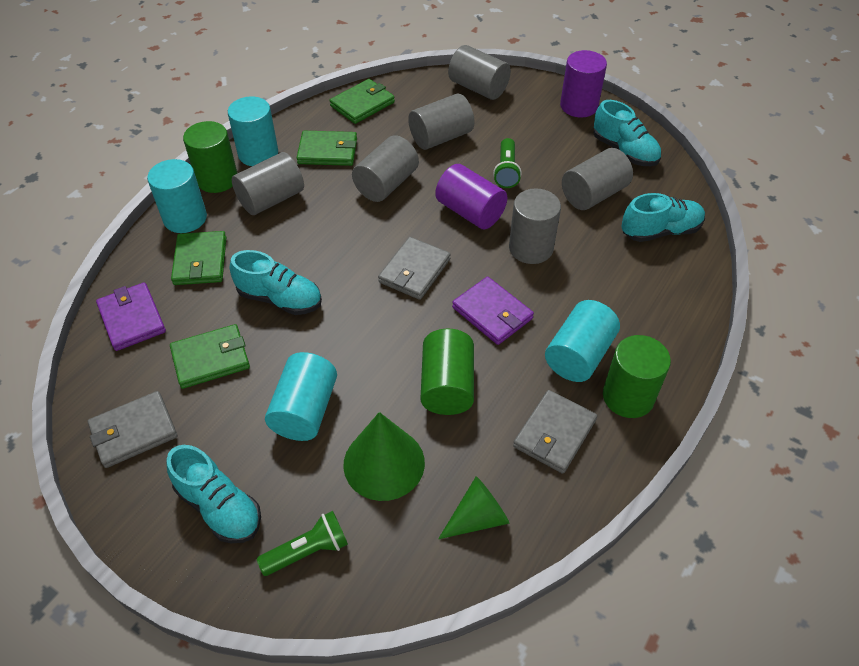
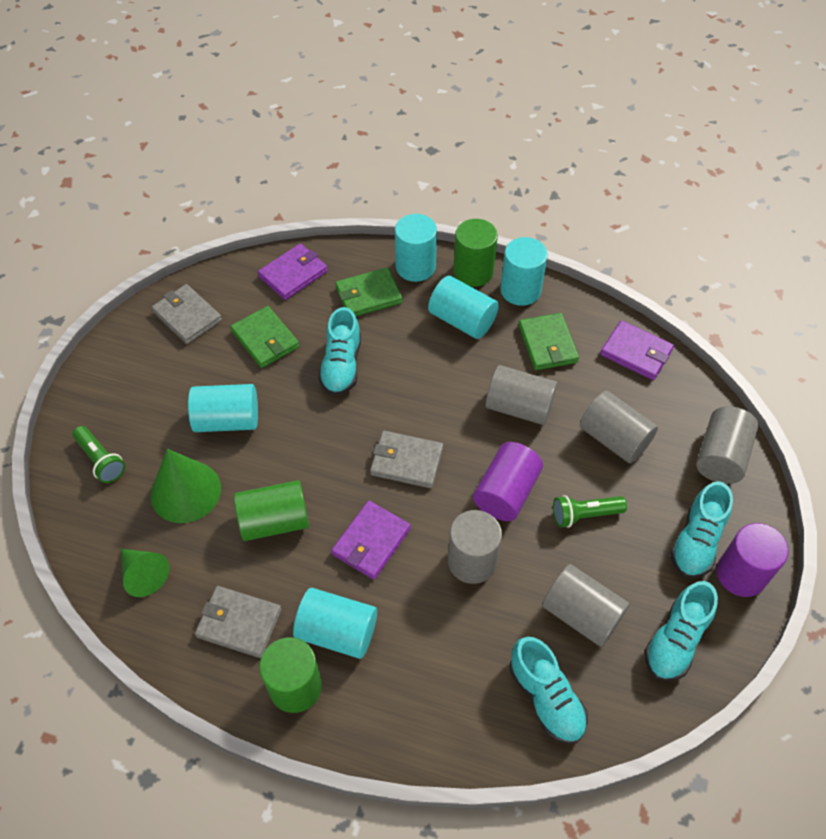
camera: 75 degrees right, 5 degrees up
(219, 507) = (131, 392): turquoise shoe -> turquoise shoe (696, 541)
(271, 199) = (462, 320): grey cylinder -> turquoise cylinder
(362, 104) = (636, 353): green wallet -> purple wallet

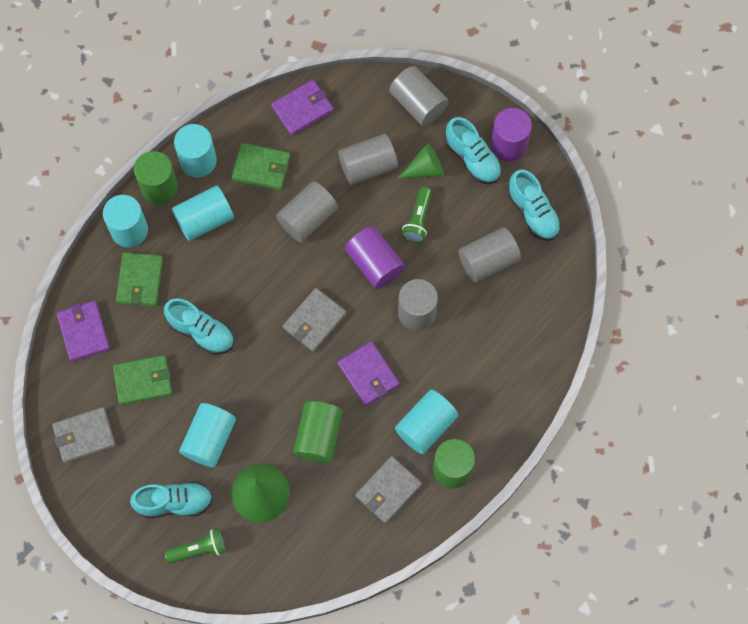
camera: 65 degrees left, 15 degrees up
(144, 575) = (318, 545): green cone -> green cone (425, 169)
(546, 698) = (533, 313): turquoise shoe -> turquoise shoe (174, 502)

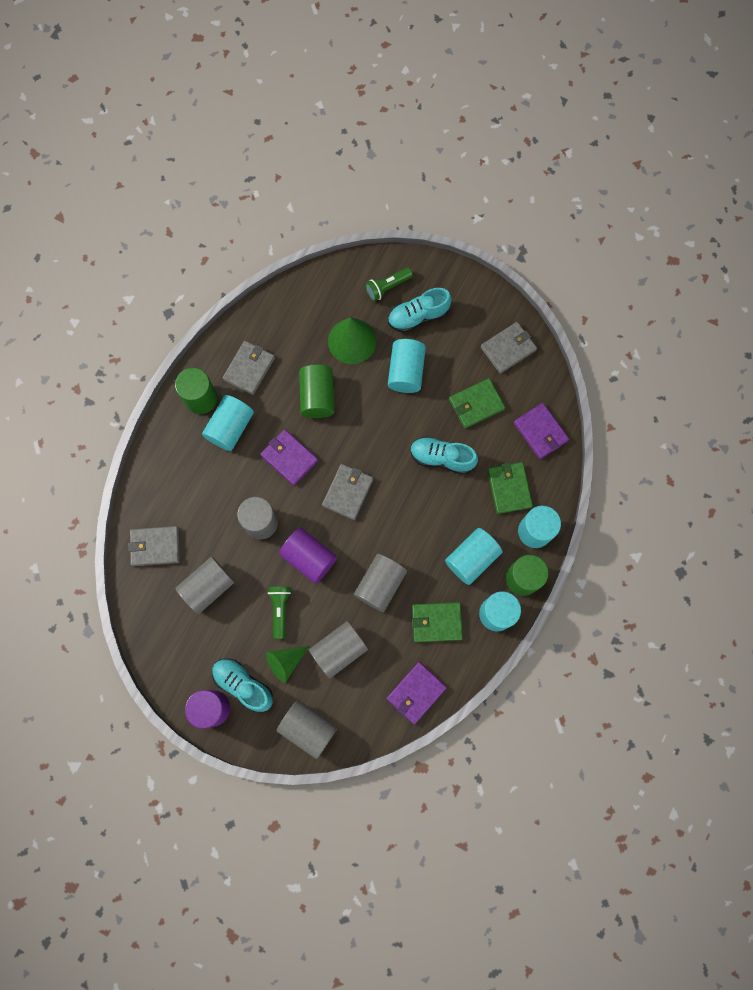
camera: 165 degrees right, 5 degrees up
(533, 212) = (176, 645): turquoise shoe -> none
(536, 317) = (155, 546): none -> grey wallet

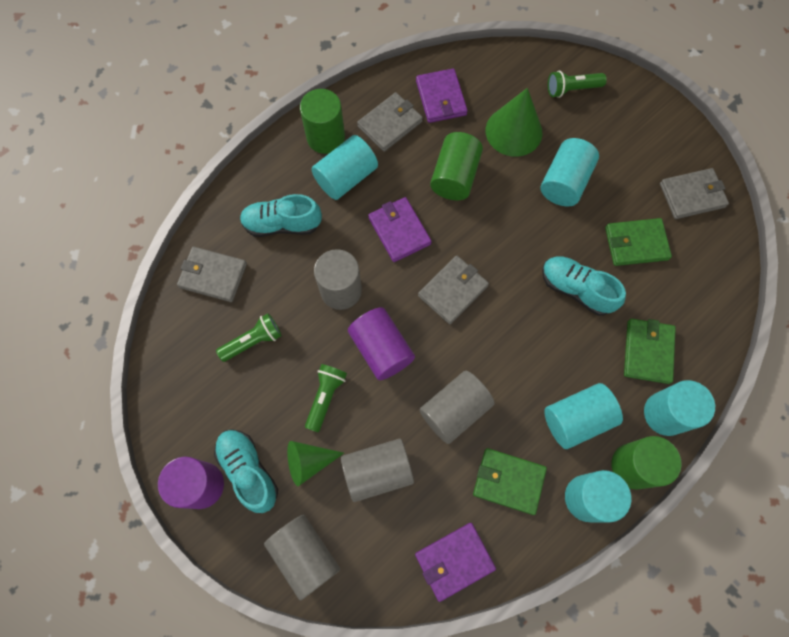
camera: 20 degrees right, 5 degrees down
(208, 587) = (253, 341): grey cylinder -> green flashlight
(418, 316) = (597, 129): turquoise shoe -> turquoise shoe (282, 224)
(540, 432) = (705, 300): purple wallet -> purple wallet (441, 98)

